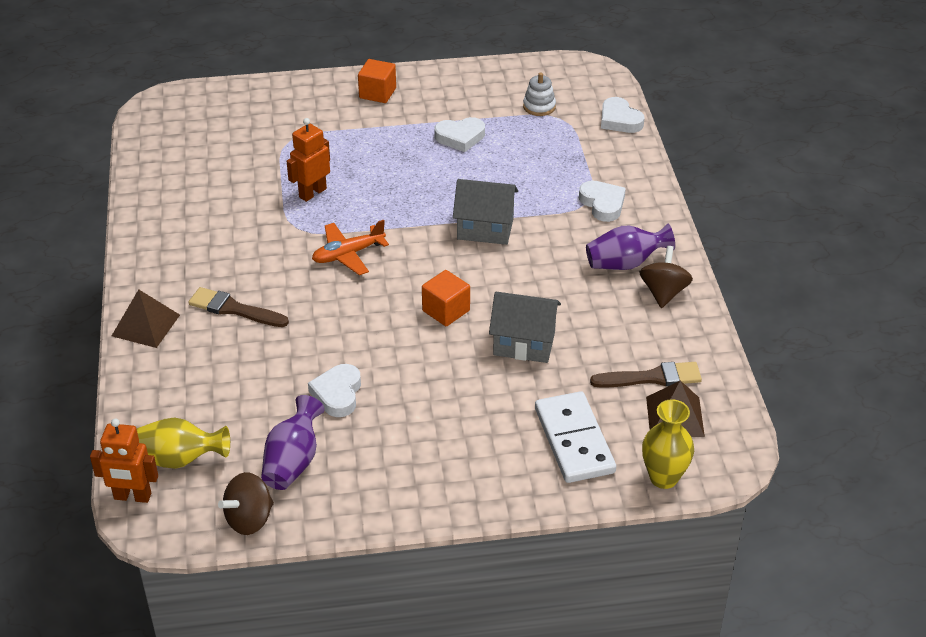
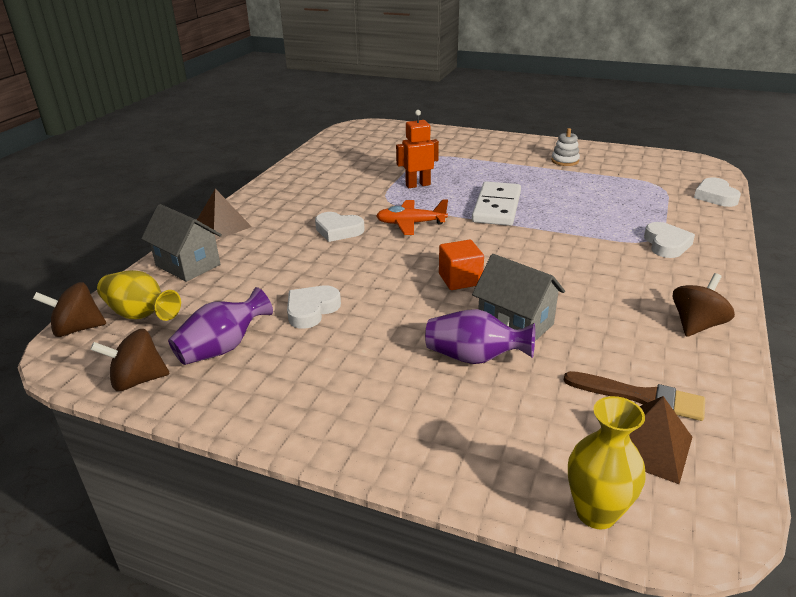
camera: 30 degrees right, 10 degrees down
(132, 497) = (78, 329): orange robot -> brown spinning top
(234, 309) = (292, 233): brown brush -> none
(377, 93) = (515, 146): orange cube -> none
(460, 137) = (561, 179): white heart -> white heart (338, 230)
(485, 229) = (540, 235): grey house -> grey house (188, 265)
(539, 106) = (643, 176): white stacking toy -> white stacking toy (565, 161)
(574, 440) = (507, 428): white domino -> white domino (496, 207)
(625, 263) = (665, 291): purple vase -> purple vase (474, 358)

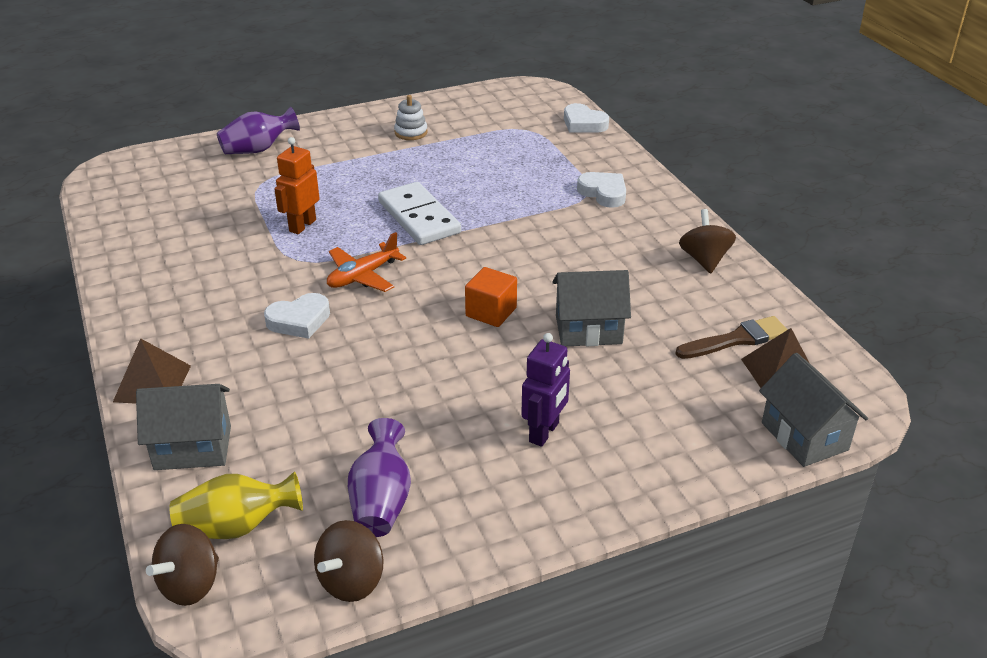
camera: 45 degrees left, 5 degrees up
(311, 310) = (405, 416): white heart -> none
(379, 370) = (544, 432): none -> purple robot
(474, 358) = (598, 377): purple vase -> purple vase (258, 149)
(596, 513) = (804, 436): yellow vase -> grey house

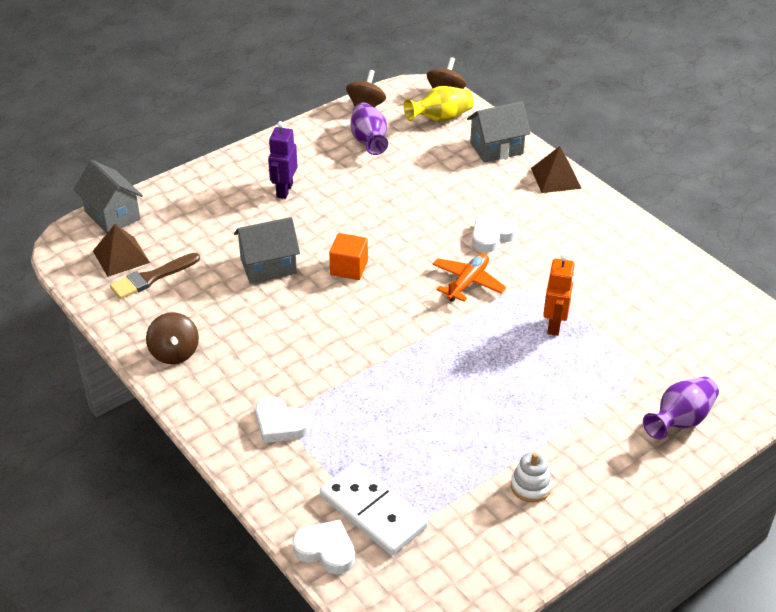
camera: 165 degrees right, 5 degrees up
(418, 217) = (454, 355): white domino -> white domino (373, 511)

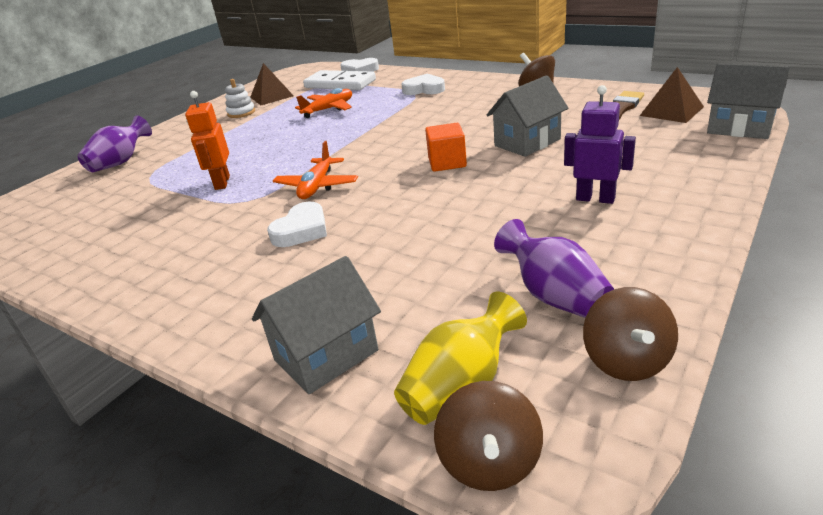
camera: 165 degrees right, 10 degrees down
(284, 190) = (595, 198): purple robot -> purple robot turned 60 degrees counterclockwise
(414, 431) = (329, 109): none -> orange plane
(556, 178) = (214, 333): brown pyramid -> brown pyramid (271, 96)

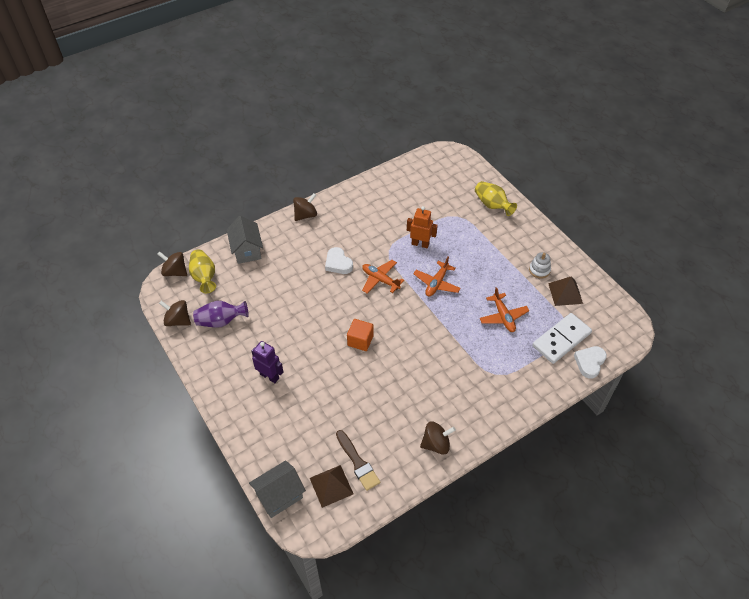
camera: 110 degrees right, 20 degrees up
(120, 162) = (492, 205): purple vase -> yellow vase
(172, 317) = (305, 215): none -> brown spinning top
(298, 151) = (436, 283): none -> orange plane
(424, 89) = (499, 383): white heart -> none
(527, 142) = (353, 387): grey house -> none
(595, 198) = (269, 376): purple robot -> purple robot turned 105 degrees counterclockwise

